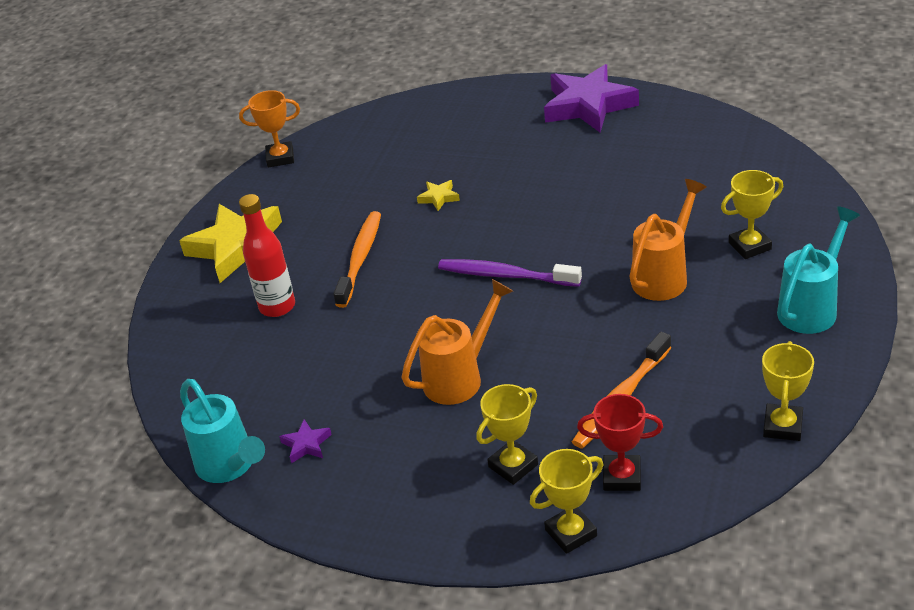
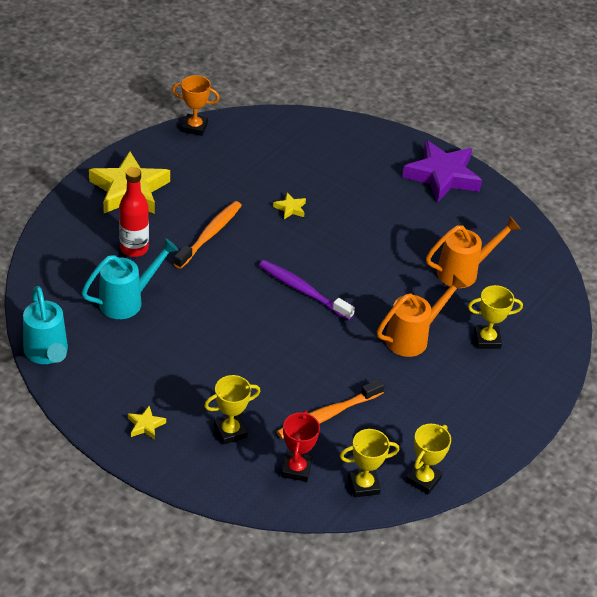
camera: 10 degrees right, 5 degrees up
(306, 444) = (104, 359): purple star -> none
(402, 501) = (145, 425): none -> yellow star
(460, 377) = (230, 354): orange watering can -> orange watering can (464, 271)
(571, 533) = (241, 492): yellow trophy -> yellow trophy (363, 485)
(622, 477) = (296, 469): red trophy -> red trophy turned 75 degrees clockwise
(812, 307) = (500, 404): turquoise watering can -> turquoise watering can (128, 300)

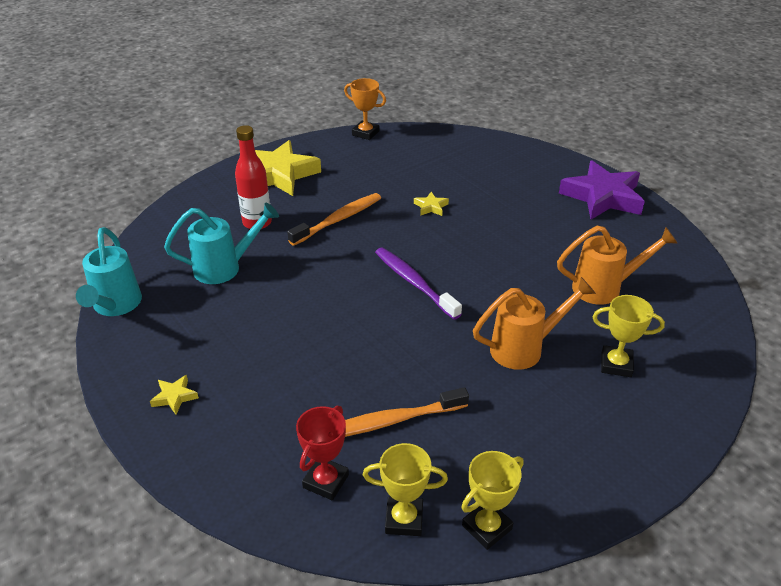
camera: 20 degrees right, 5 degrees down
(230, 431) = (266, 420): yellow trophy -> none

